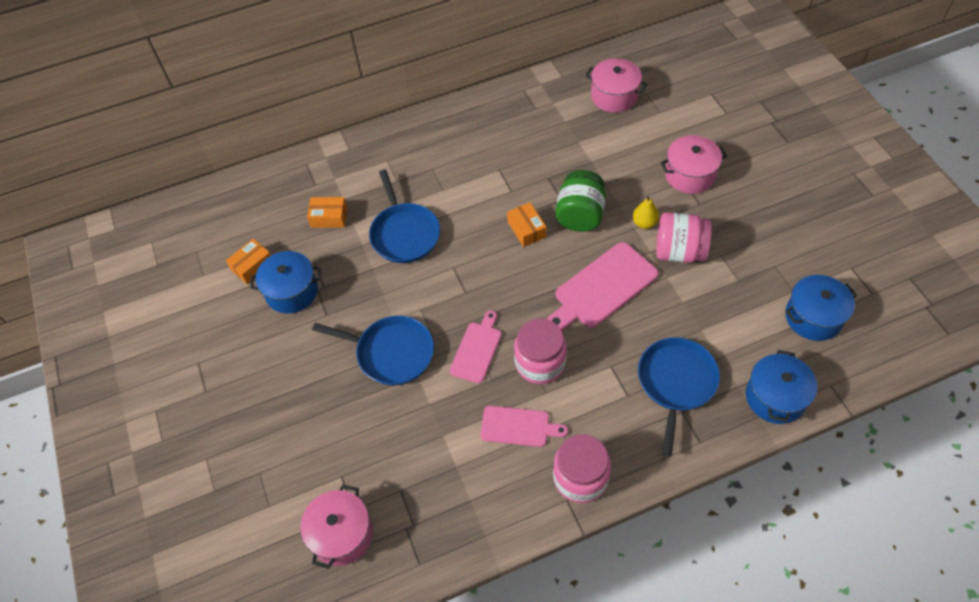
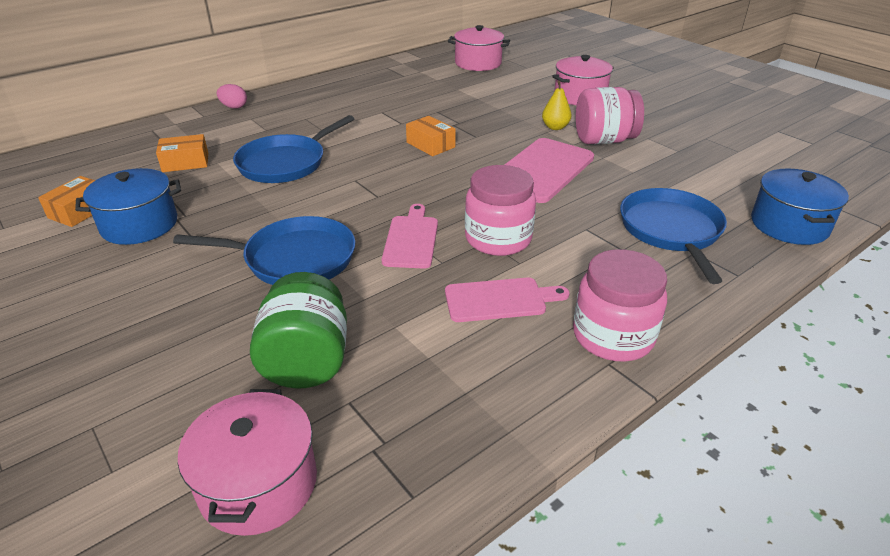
camera: 20 degrees left, 20 degrees down
(375, 139) = (234, 107): none -> pink egg
(404, 234) = (285, 163): blue pan -> blue pan turned 75 degrees clockwise
(580, 215) = (484, 130): green jar -> green jar (307, 361)
(813, 317) = (773, 164): blue pot -> none

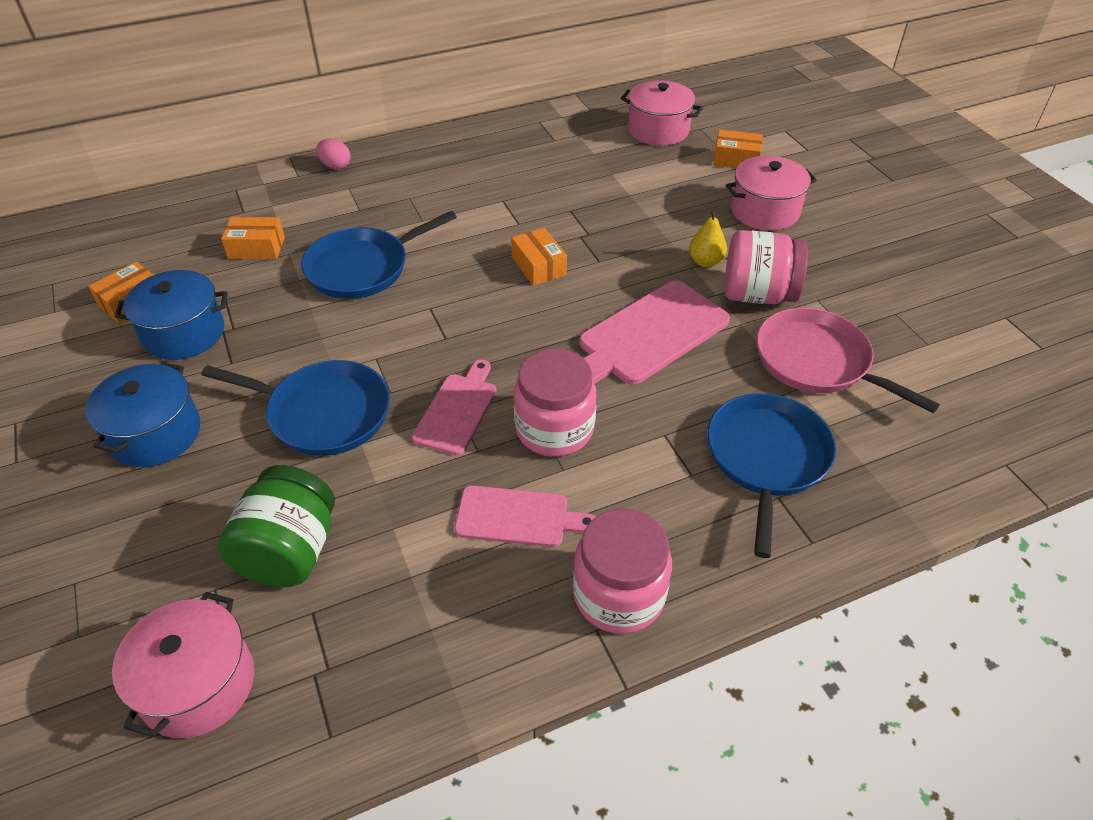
camera: 15 degrees right, 10 degrees up
(542, 72) = (736, 159): none -> orange box
(670, 171) = (817, 361): none -> pink pan
(789, 225) = (923, 480): blue pot -> blue pot (155, 434)

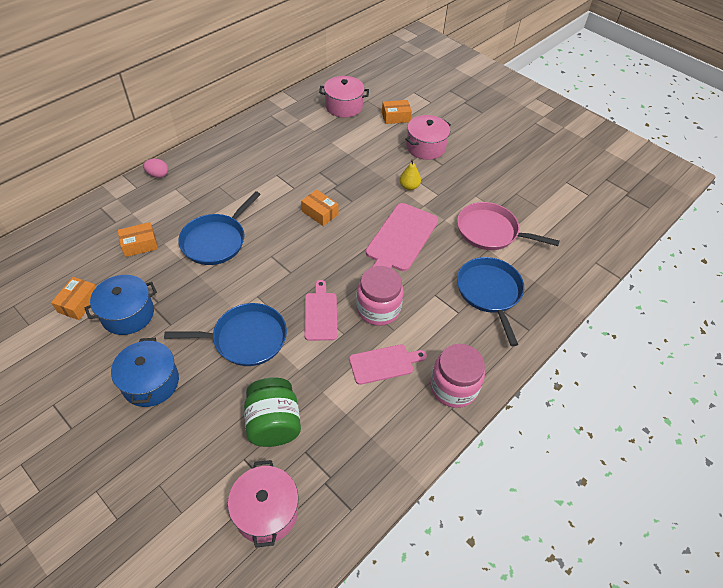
camera: 25 degrees left, 5 degrees up
(757, 295) = (444, 200): pink jar -> none

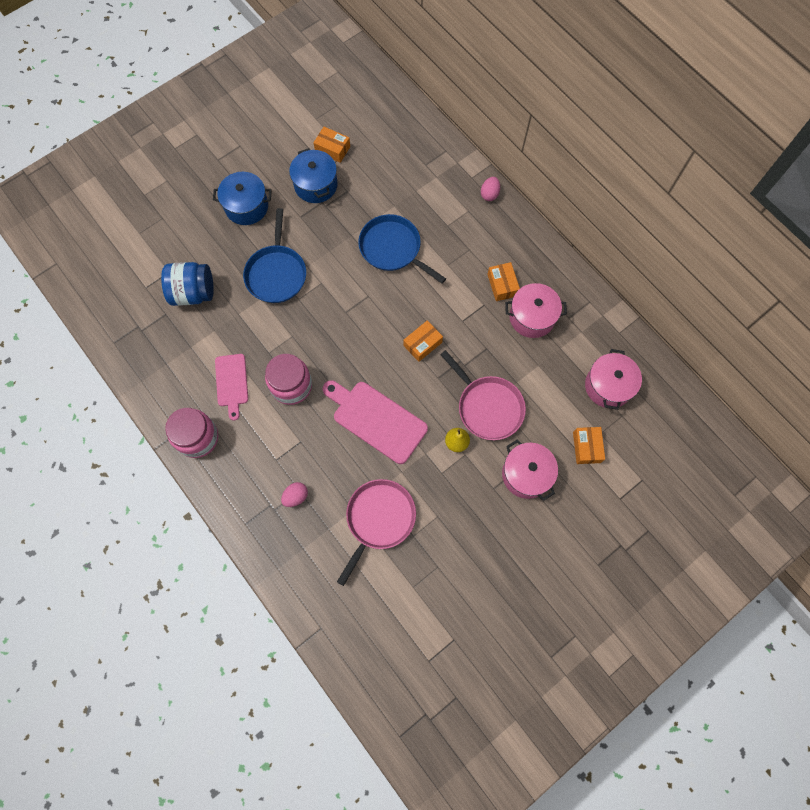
camera: 100 degrees right, 20 degrees up
(140, 245) = (394, 187): orange box -> orange box (502, 285)
(266, 511) = (126, 286): pink pot -> pink pot (532, 317)
(273, 424) = (193, 293): green jar -> blue jar
(321, 314) = (293, 335): pink cutting board -> none
(373, 169) = (488, 407): none -> pink pan
(489, 292) = (296, 496): blue pan -> pink egg

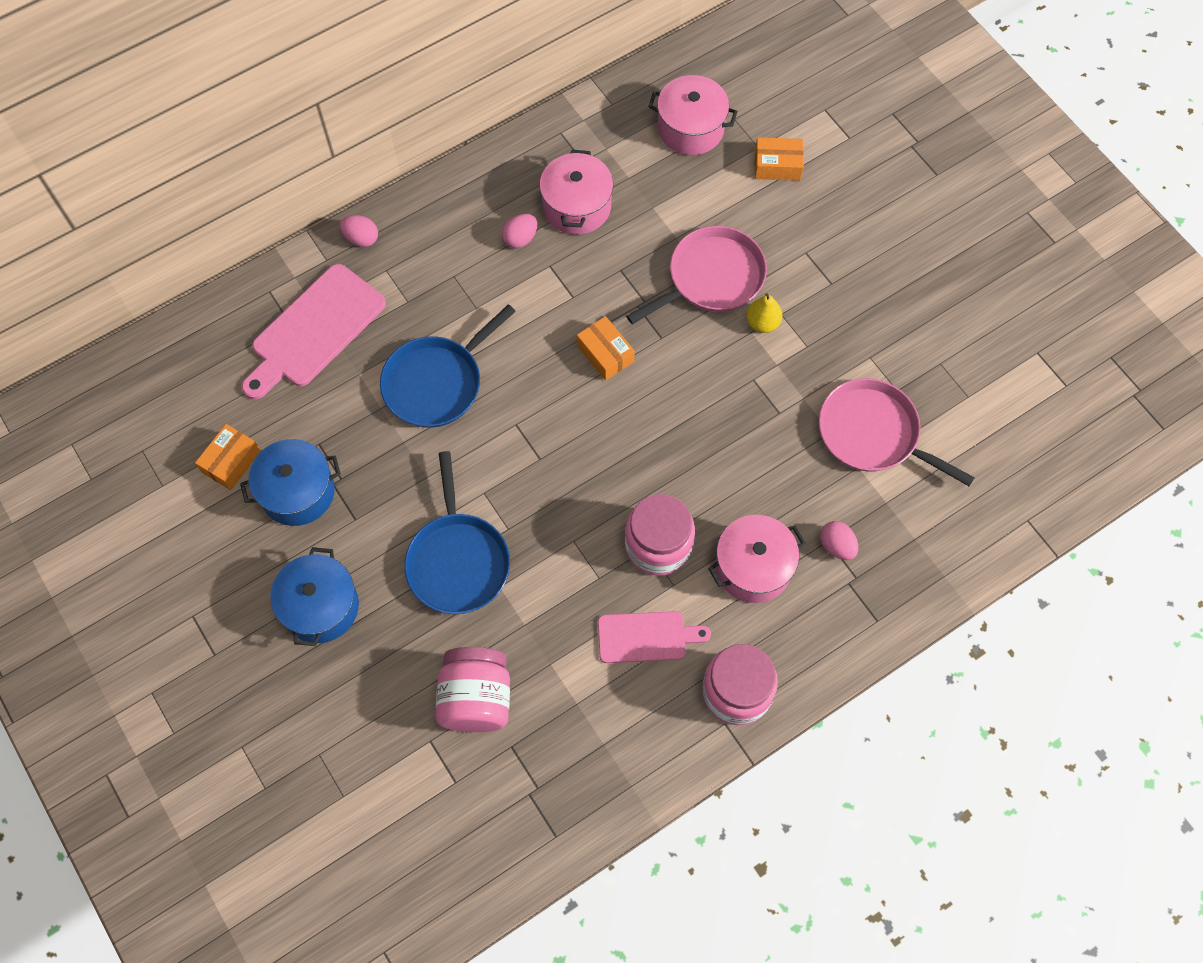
camera: 85 degrees left, 5 degrees down
(193, 293) = (476, 699): blue jar -> pink jar
(276, 273) = (458, 561): blue pan -> blue pan turned 75 degrees clockwise
(376, 419) = (722, 426): pink cutting board -> pink cutting board (314, 330)
(502, 285) = (520, 238): orange box -> pink egg
(526, 474) = (812, 241): pink pot -> pink pot (753, 567)

